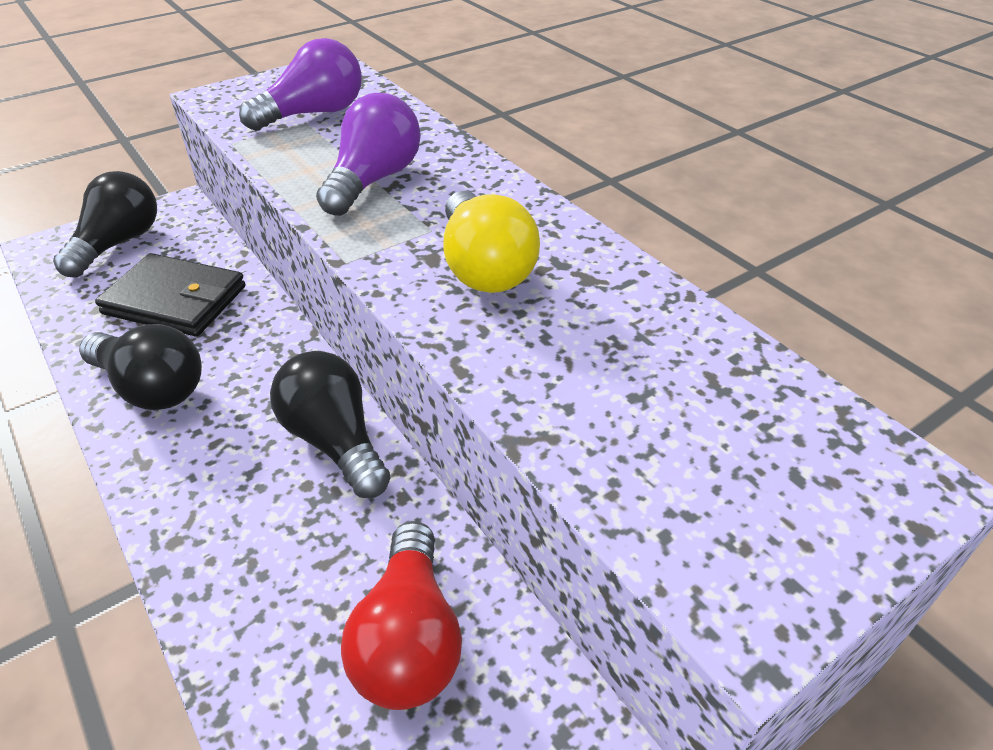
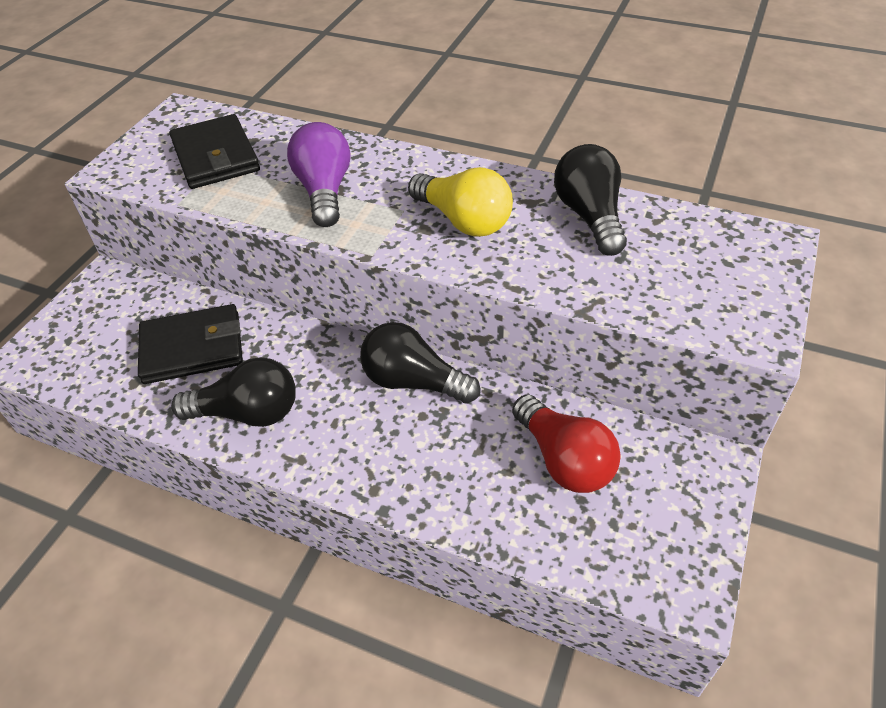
camera: 30 degrees left, 5 degrees up
(118, 243) = (89, 328): black light bulb -> black light bulb (590, 216)
(313, 114) = (216, 156): purple light bulb -> black wallet

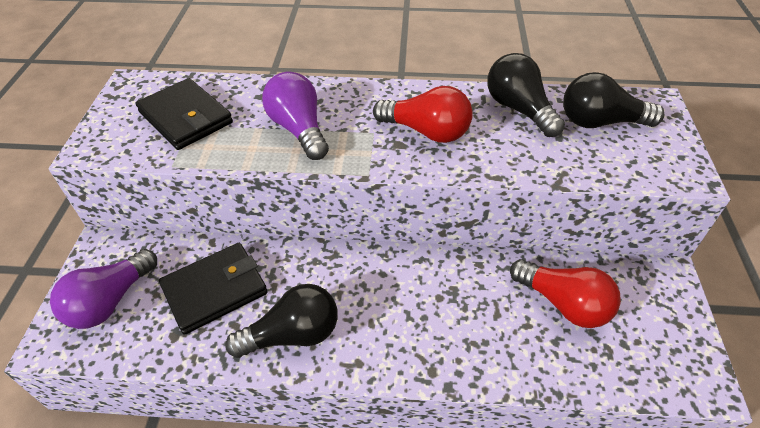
camera: 20 degrees left, 0 degrees up
(90, 334) = (110, 301): none -> purple light bulb
(413, 381) = (418, 271): black light bulb -> black light bulb (600, 122)
(463, 221) = (426, 132): yellow light bulb -> red light bulb

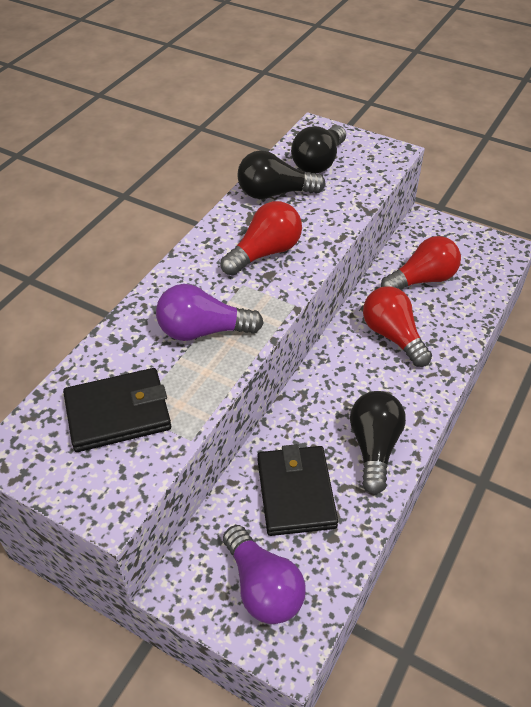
camera: 65 degrees left, 0 degrees up
(455, 303) = (393, 336): none -> red light bulb

